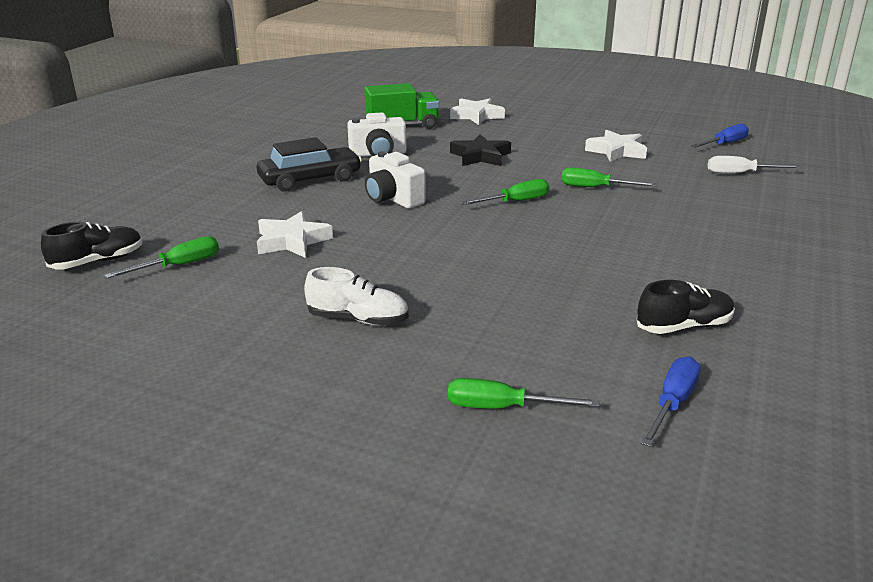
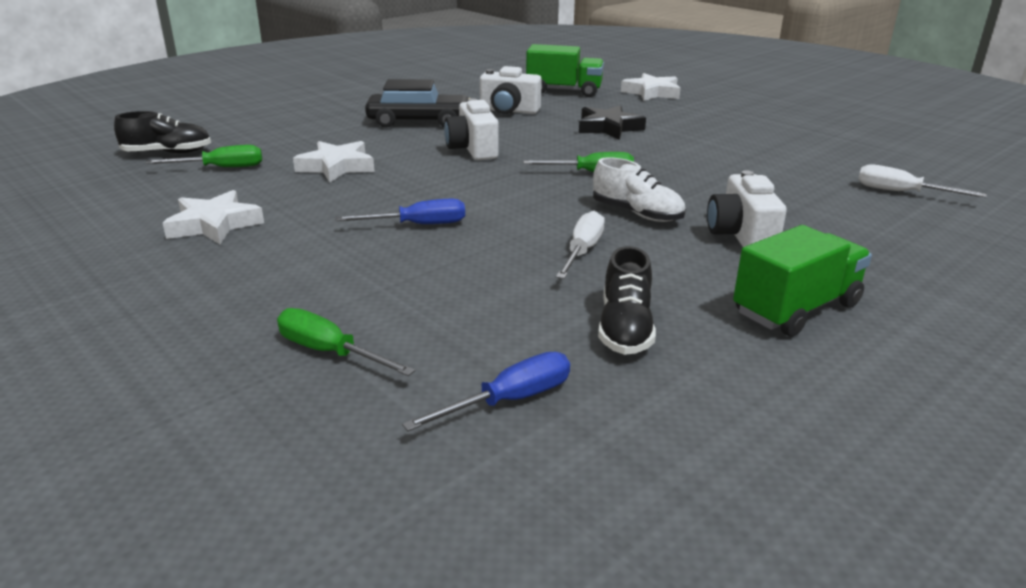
camera: 25 degrees right, 0 degrees up
(358, 319) = (305, 242): white shoe -> white shoe (637, 214)
(586, 272) = (582, 251): none -> white screwdriver
(595, 188) = (698, 176): green screwdriver -> none
(617, 151) = (769, 146): white star -> white star (214, 225)
(678, 233) = (741, 236): none -> white camera
(684, 326) = (625, 329): black shoe -> black shoe turned 90 degrees clockwise
(724, 144) = (918, 160): blue screwdriver -> blue screwdriver (418, 225)
(770, 281) = (796, 309): none -> green truck

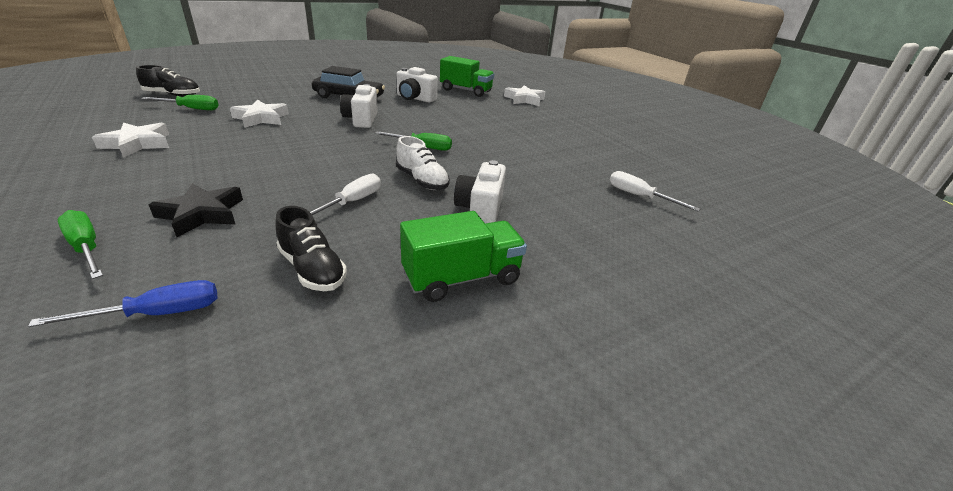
camera: 10 degrees right, 5 degrees up
(418, 225) = (263, 165): blue screwdriver -> none
(608, 128) = (469, 118): black star -> black star (201, 214)
(625, 329) = (312, 269): black shoe -> black shoe turned 60 degrees counterclockwise

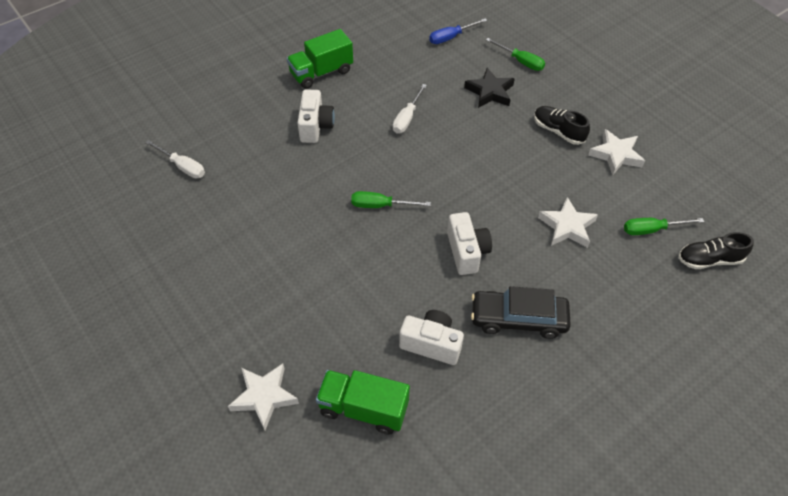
camera: 175 degrees right, 20 degrees up
(312, 269) = (400, 66): black shoe -> black shoe (558, 131)
(422, 181) = (366, 152): white shoe -> none

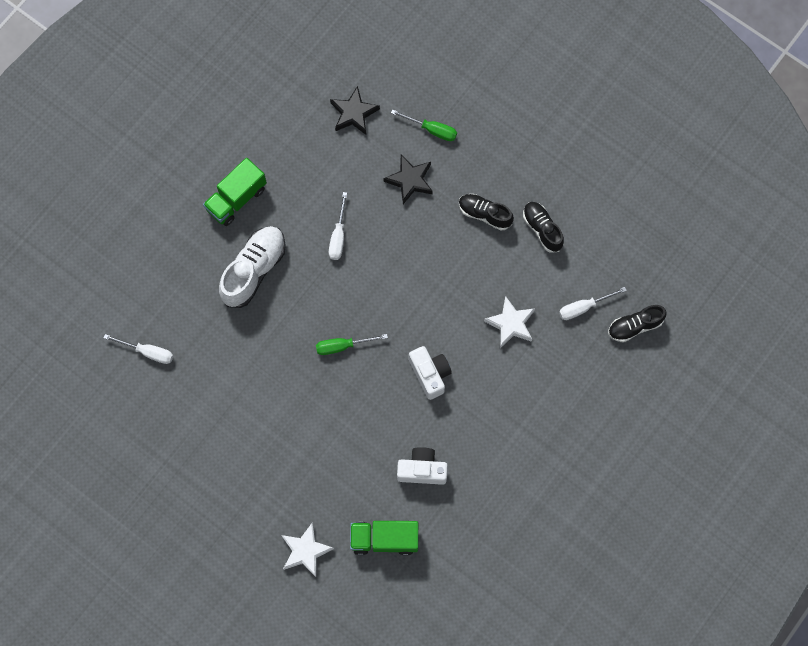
camera: 15 degrees left, 20 degrees up
(315, 126) = (254, 270): white camera -> white shoe
(451, 37) = (353, 113): blue screwdriver -> black star
(518, 319) = (486, 428): black car -> none
(616, 155) = (542, 229): white star -> black shoe
(651, 230) = (583, 307): green screwdriver -> white screwdriver

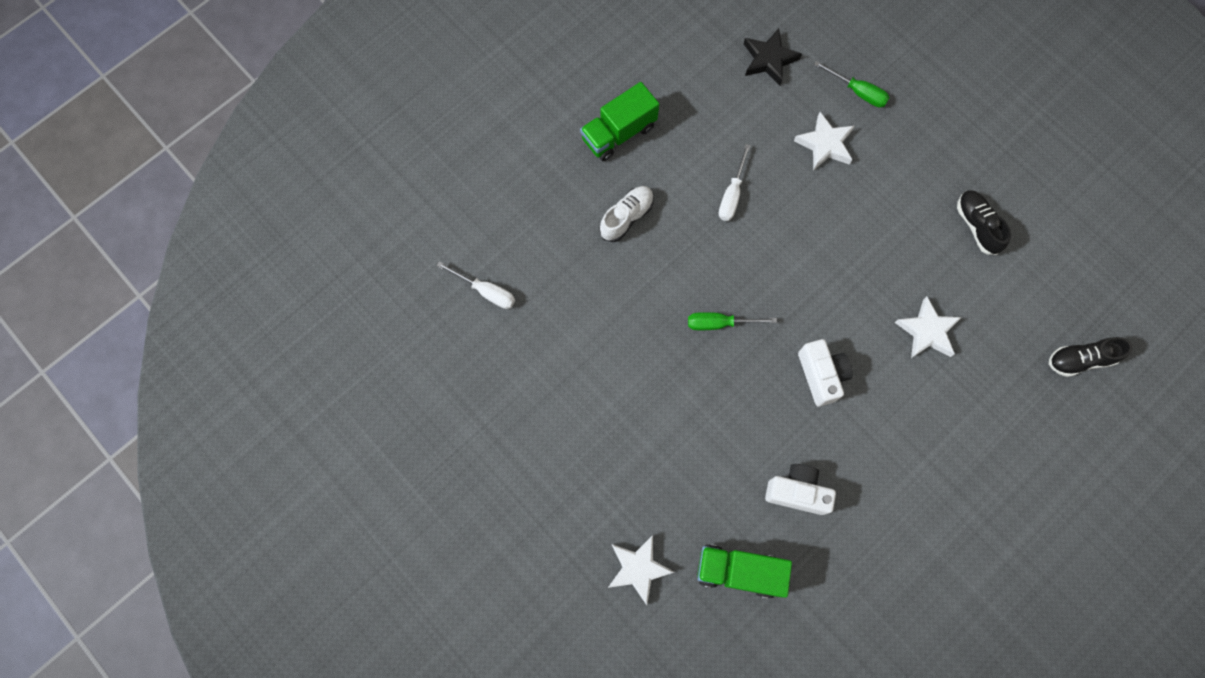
camera: 10 degrees right, 0 degrees up
(254, 270) = (627, 217): white shoe -> white shoe, size x0.63
(410, 180) = (825, 144): black star -> white star
(484, 214) = (909, 197): black shoe -> none
(583, 307) = (1019, 326): white screwdriver -> none

